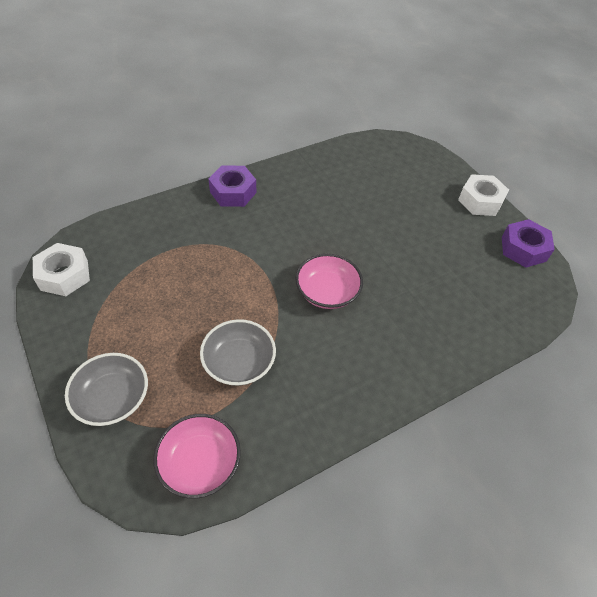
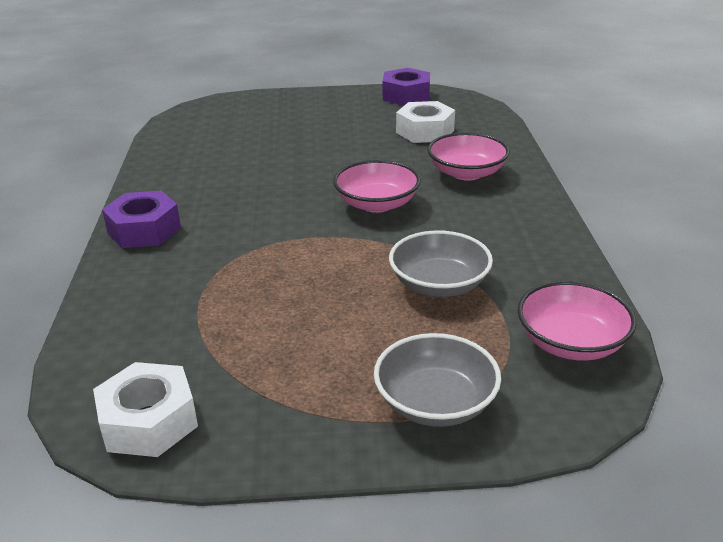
camera: 60 degrees left, 20 degrees down
(409, 333) = (466, 173): none -> pink bowl
(480, 201) = (326, 96): white nut -> white nut (425, 131)

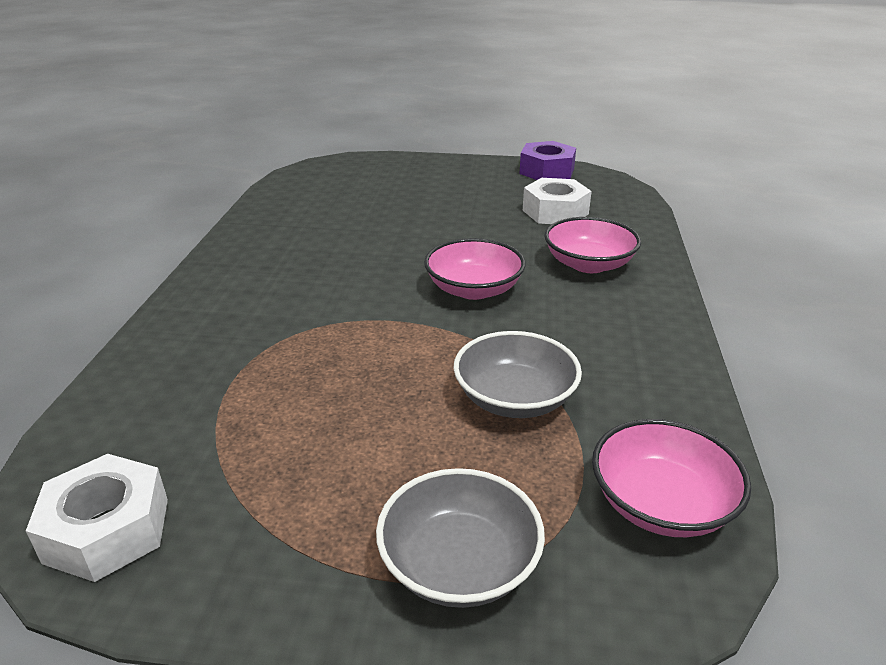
camera: 10 degrees right, 0 degrees up
(144, 230) = (211, 290): purple nut -> none

